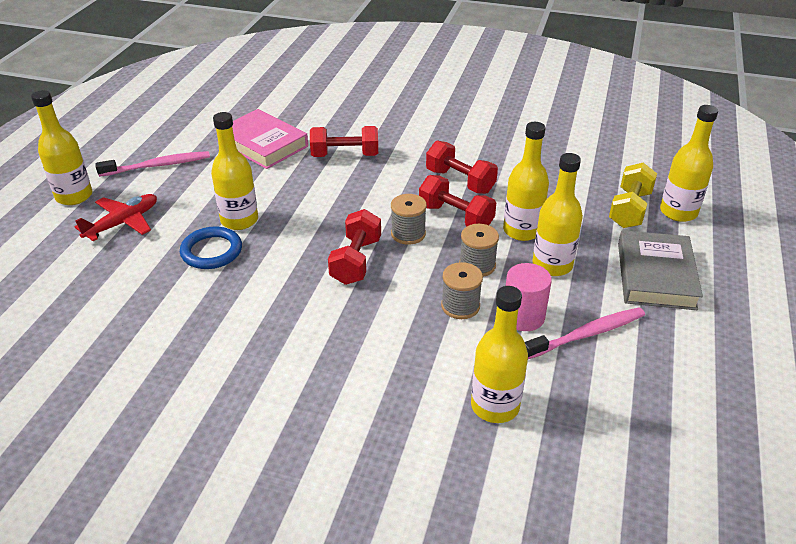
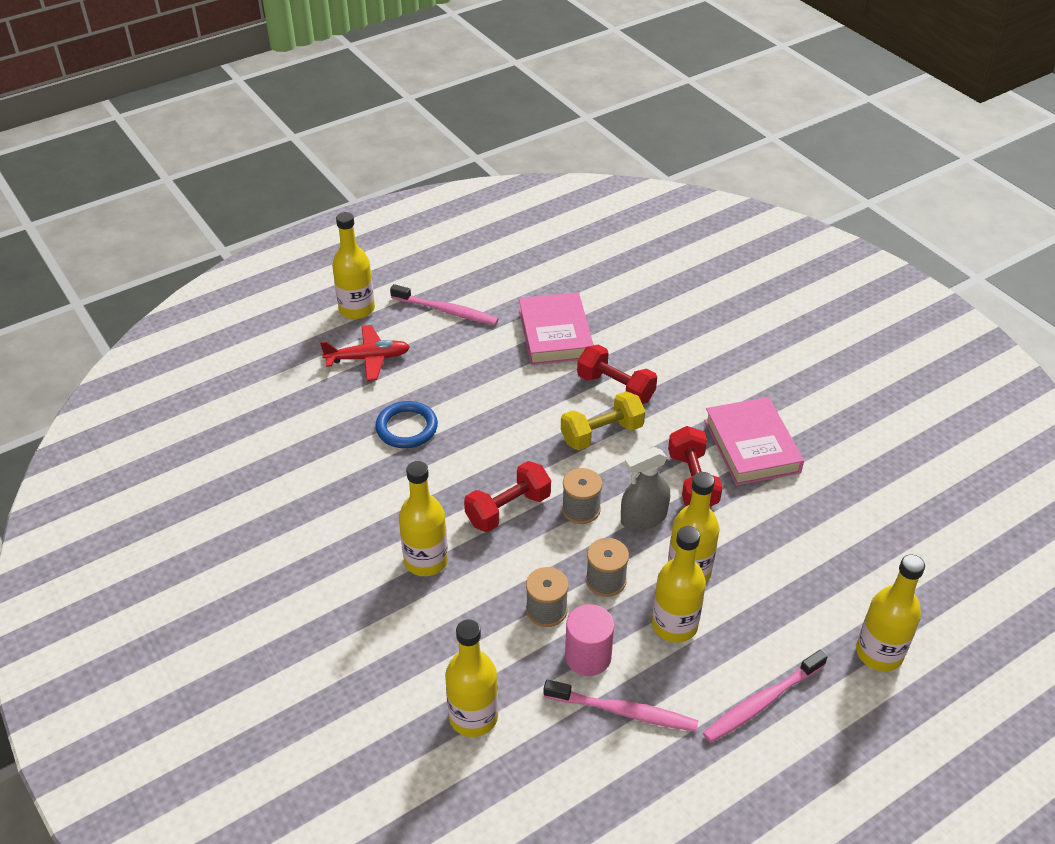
camera: 40 degrees right, 5 degrees up
(239, 220) = (456, 409): yellow bottle -> yellow bottle (426, 560)
(455, 217) = (643, 518): red dumbbell -> grey spray bottle
(472, 146) = (751, 446): none -> pink book
(629, 209) = (829, 617): yellow dumbbell -> yellow dumbbell (602, 434)
(655, 275) = (762, 702): grey book -> pink toothbrush

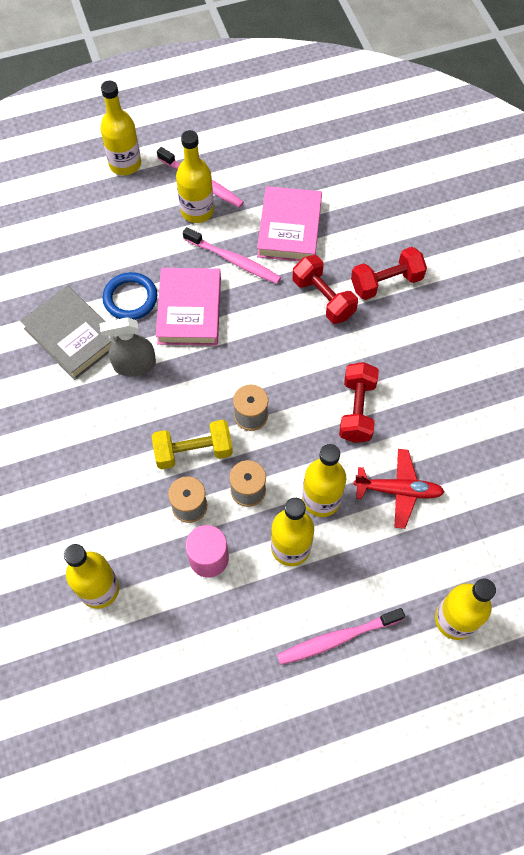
camera: 15 degrees right, 20 degrees up
(354, 475) = (72, 335): none -> grey book
(368, 358) = (119, 219): red plane -> red plane (398, 490)
(426, 560) = (106, 434): yellow bottle -> yellow bottle (197, 211)
(508, 509) = (189, 400): red dumbbell -> red dumbbell (386, 283)
(602, 434) = (295, 343): yellow dumbbell -> yellow dumbbell (193, 451)
(623, 711) = (220, 616): pink toothbrush -> pink toothbrush (233, 260)
(643, 518) = (301, 437): grey spray bottle -> grey spray bottle (134, 365)
(751, 446) = (423, 387): pink book -> pink book (189, 310)

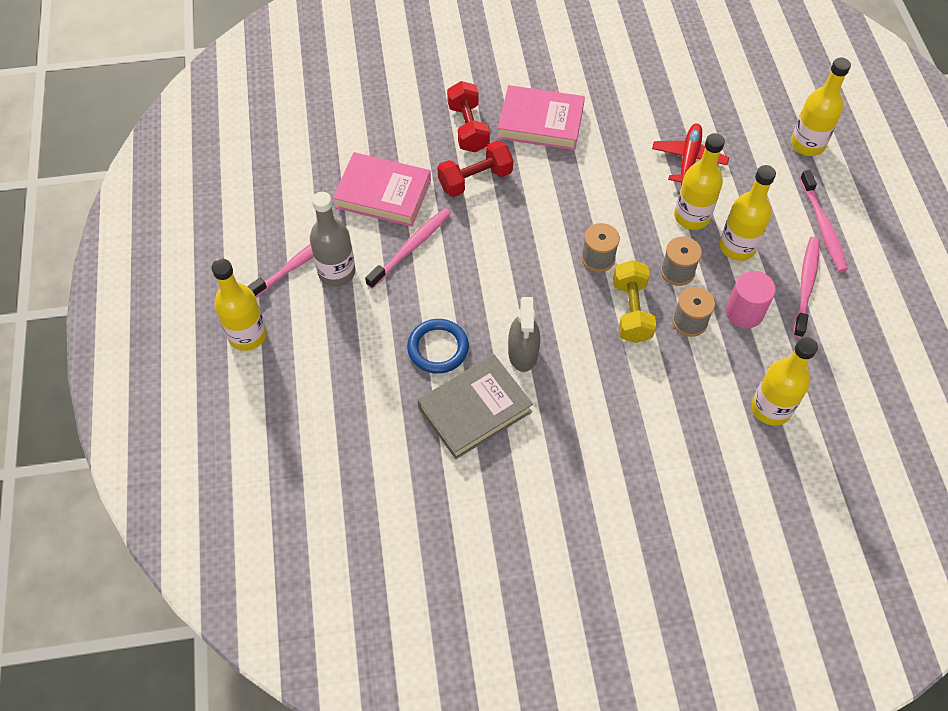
camera: 80 degrees left, 5 degrees down
(189, 310) = (465, 295): pink book -> pink book (540, 122)
(197, 211) = (336, 272): yellow bottle -> grey bottle
(253, 621) = (806, 286): none -> pink toothbrush
(357, 410) = (604, 175): red dumbbell -> none

